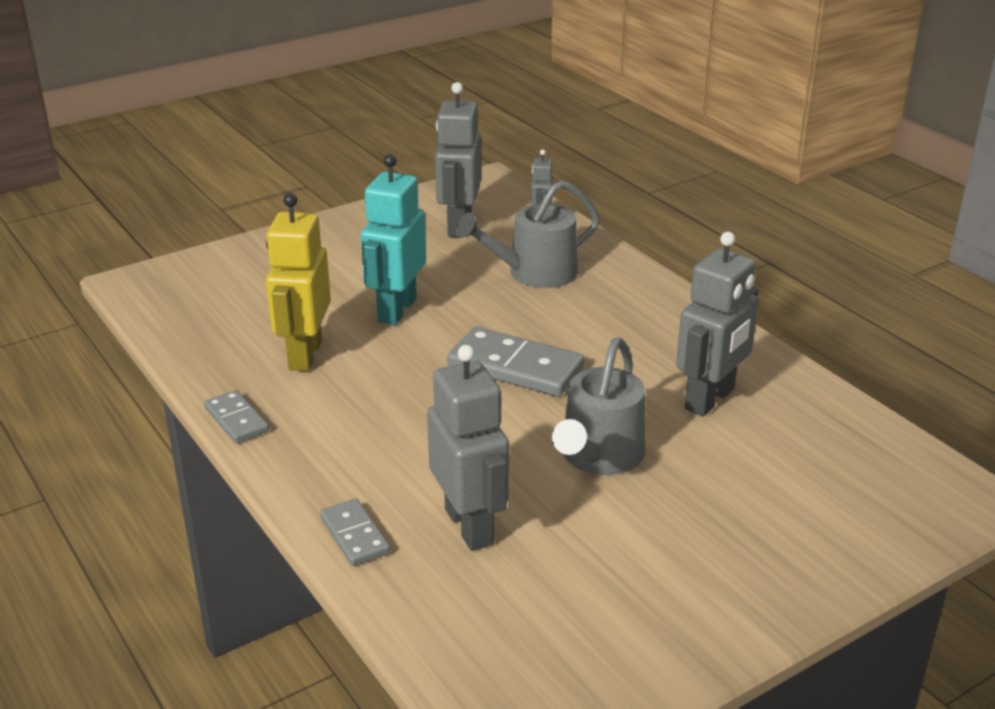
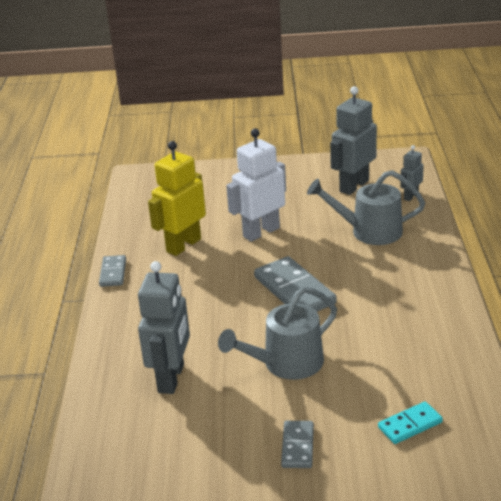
camera: 35 degrees right, 0 degrees up
(355, 535) = (109, 360): grey domino -> grey domino (298, 446)
(396, 310) = (261, 232): turquoise robot -> white robot
(710, 399) = (396, 352): grey robot -> none
(810, 474) = (410, 425): none -> turquoise domino

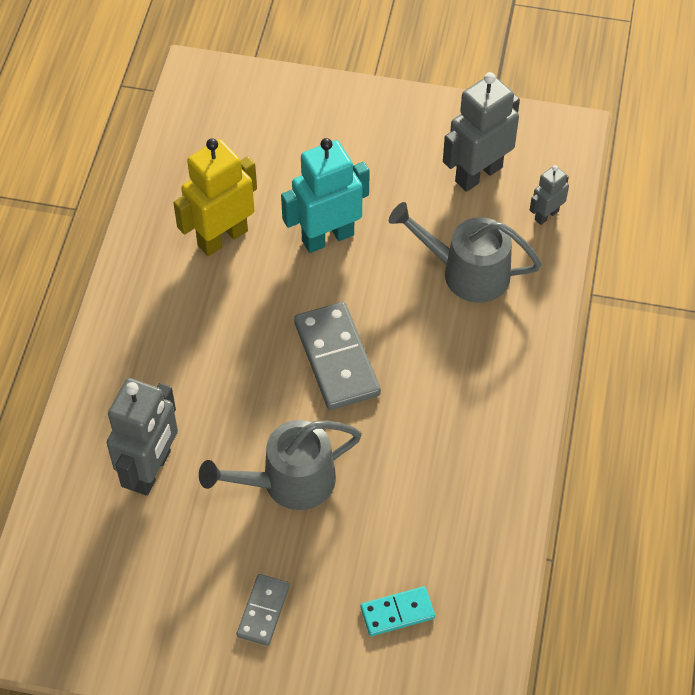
camera: 10 degrees right, 25 degrees up
(113, 273) = (122, 268): grey domino -> none
(261, 232) = (327, 237): white robot -> turquoise robot

